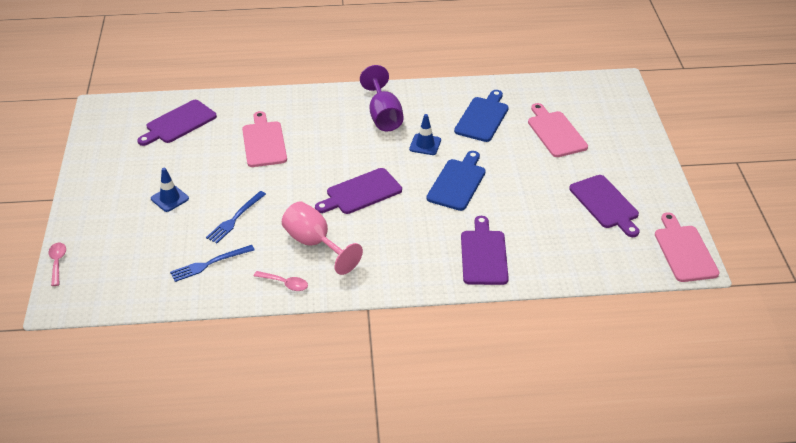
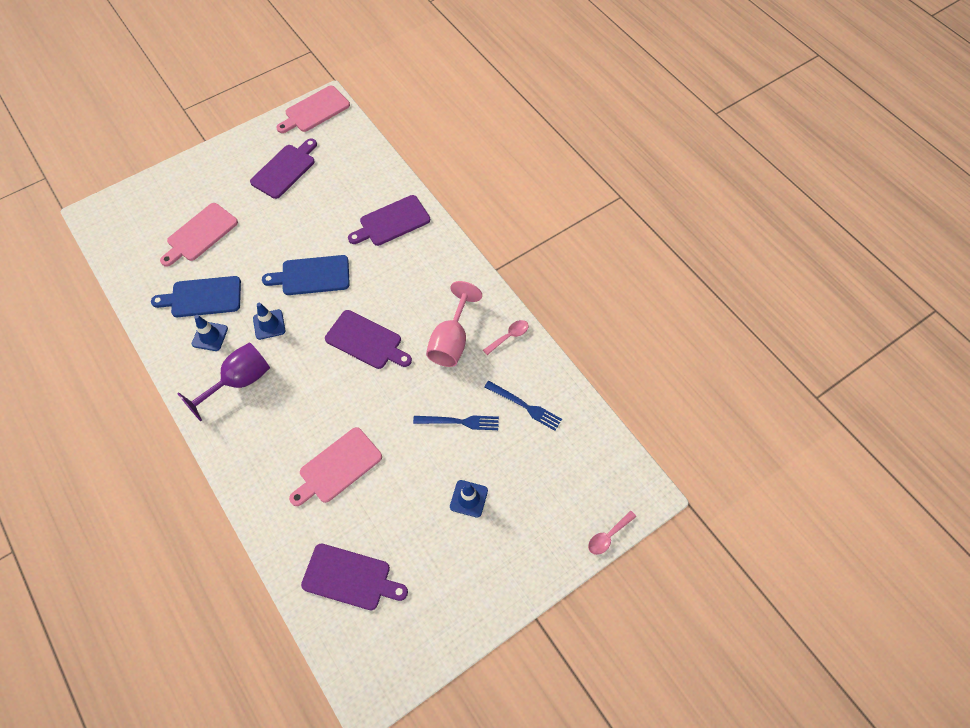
camera: 120 degrees left, 20 degrees up
(285, 283) = (509, 336): pink spoon -> pink spoon turned 60 degrees clockwise
(439, 112) = (210, 336): none -> blue traffic cone

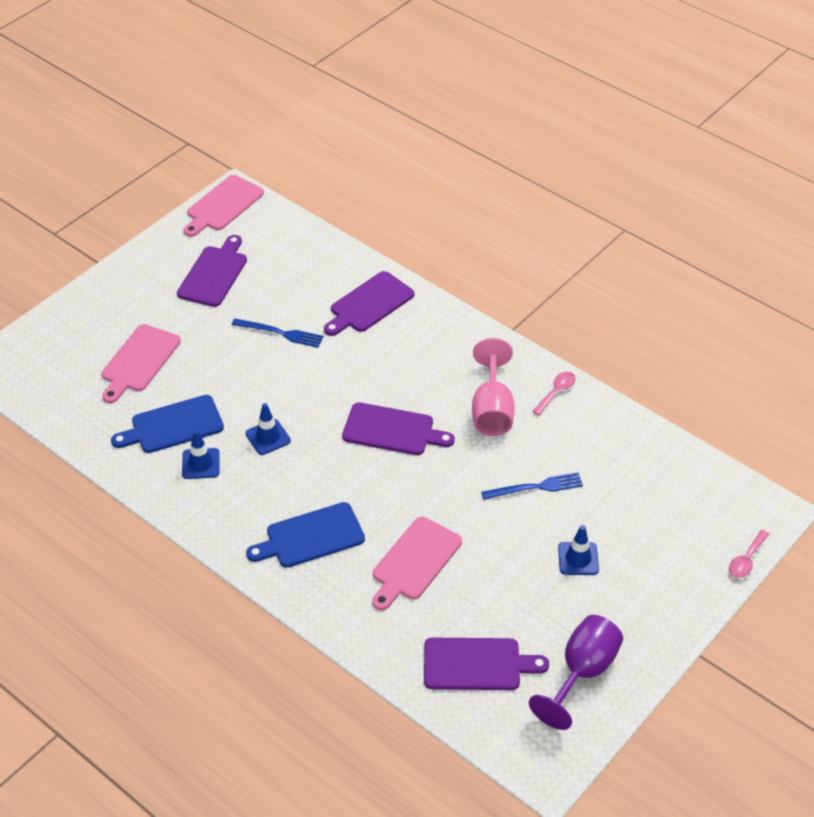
camera: 15 degrees left, 15 degrees down
(239, 381) = (258, 502): purple goblet -> purple goblet (582, 672)
(312, 276) = (297, 377): blue cutting board -> blue cutting board (311, 537)
(525, 406) = (603, 456): blue fork -> blue fork (280, 333)

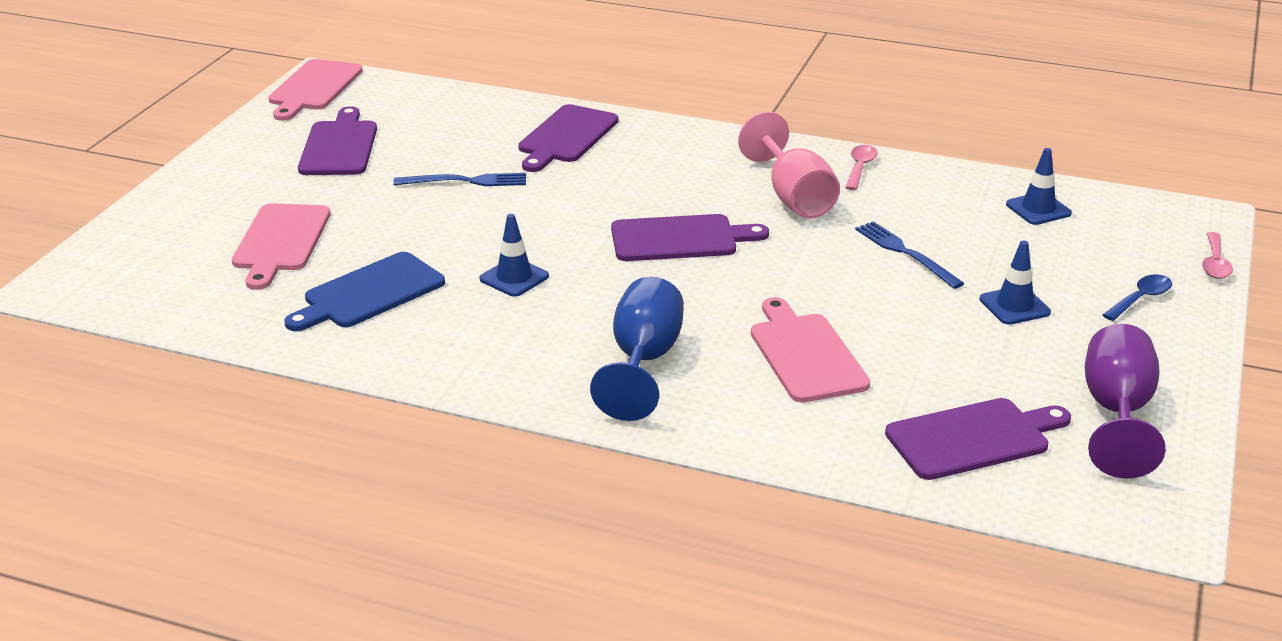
camera: 20 degrees left, 15 degrees down
(201, 464) = (434, 322): blue traffic cone -> blue traffic cone (1038, 209)
(311, 537) = (643, 361): blue cutting board -> blue goblet
(414, 561) = (805, 354): pink cutting board -> pink cutting board turned 150 degrees clockwise
(536, 487) = (905, 253): blue fork -> blue fork turned 90 degrees counterclockwise
(669, 578) = (1140, 299): none -> blue spoon

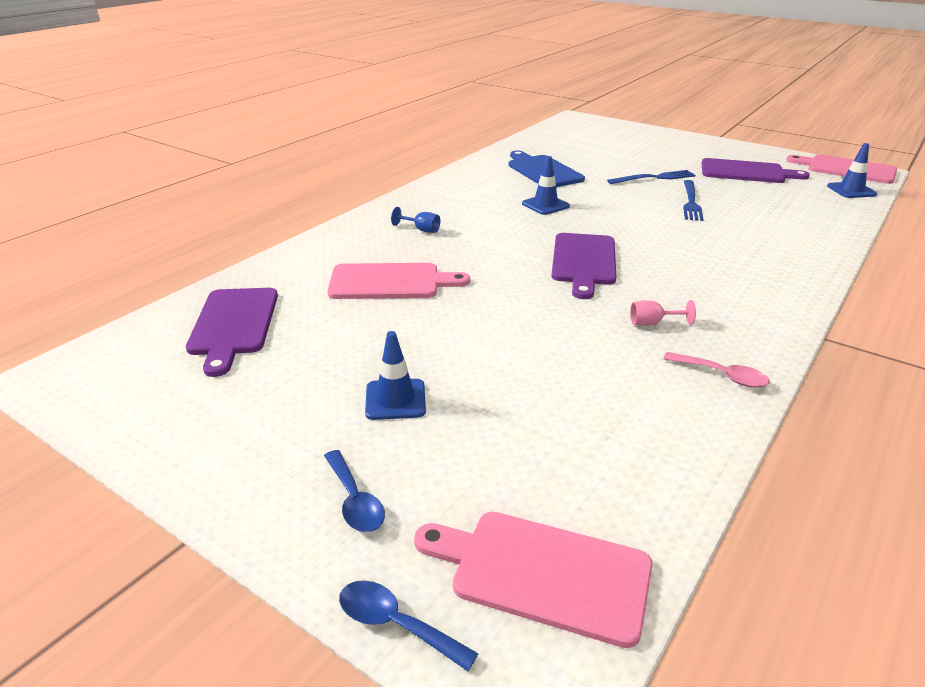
camera: 105 degrees right, 0 degrees up
(280, 241) = (612, 155): pink cutting board -> pink cutting board (543, 573)
(566, 137) = (776, 240): purple cutting board -> none
(643, 361) = (421, 230): blue goblet -> blue goblet, size x0.43
(793, 197) = (653, 323): pink goblet -> pink goblet, size x0.43
(905, 253) = (524, 361): blue fork -> blue fork (654, 178)
(1038, 209) = (600, 488): blue traffic cone -> blue traffic cone (851, 190)
(1117, 413) = (192, 405): purple goblet -> none
(1215, 263) = (396, 624): pink spoon -> blue spoon

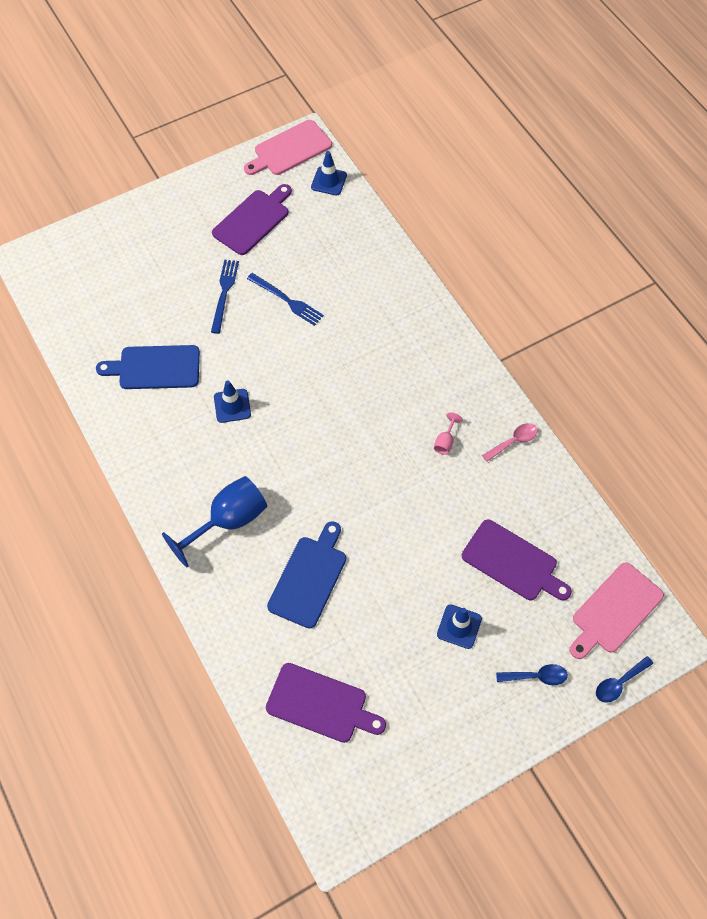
camera: 65 degrees left, 30 degrees up
(390, 282) = (309, 578): pink cutting board -> blue cutting board
(421, 230) = (228, 521): blue goblet -> blue goblet, size x2.35
(583, 261) = (345, 434): purple cutting board -> purple cutting board (513, 562)

